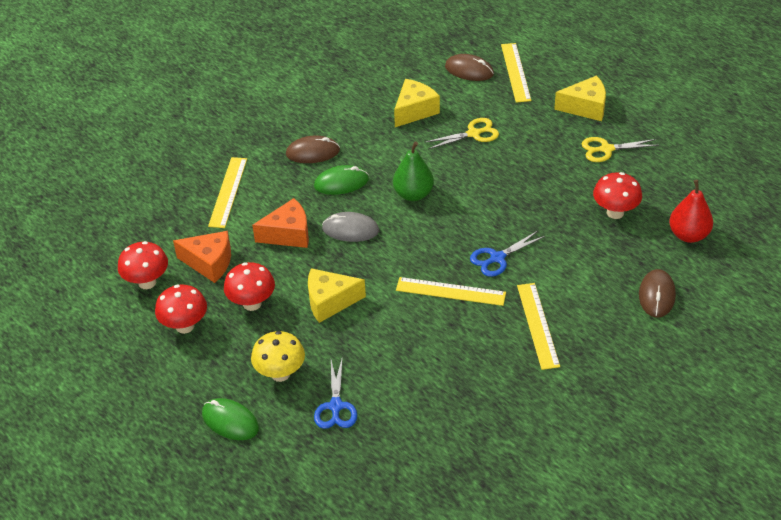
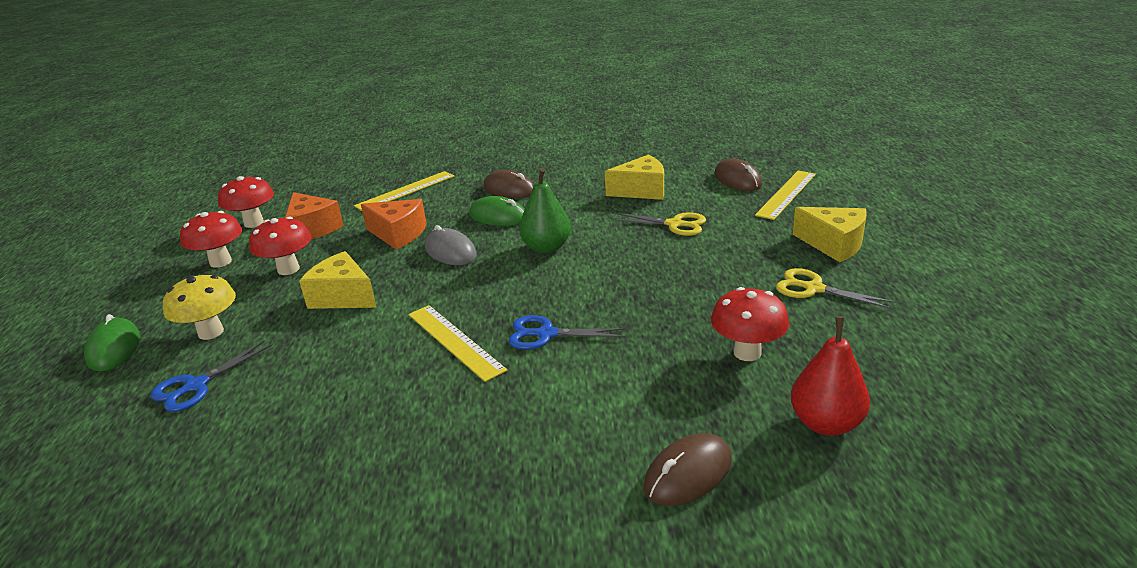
camera: 40 degrees right, 15 degrees down
(538, 325) = (491, 423): yellow ruler -> none

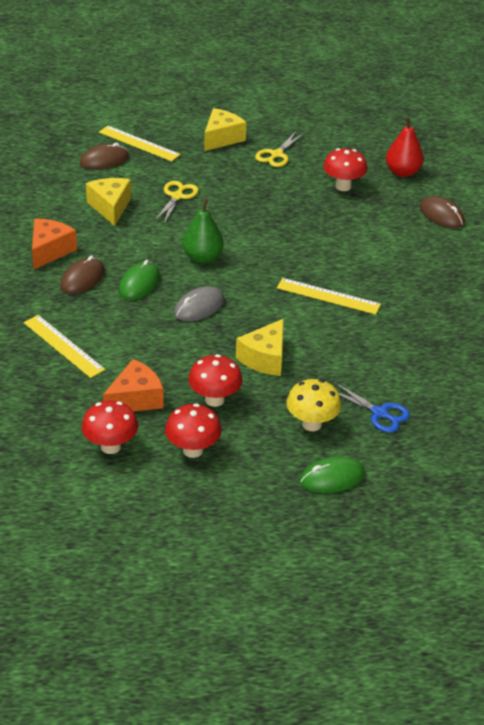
camera: 95 degrees left, 10 degrees up
(398, 234) = (160, 340): orange cheese -> orange cheese (50, 251)
(455, 341) = (328, 296): yellow ruler -> yellow ruler turned 60 degrees clockwise
(546, 334) = (321, 258): blue scissors -> none

